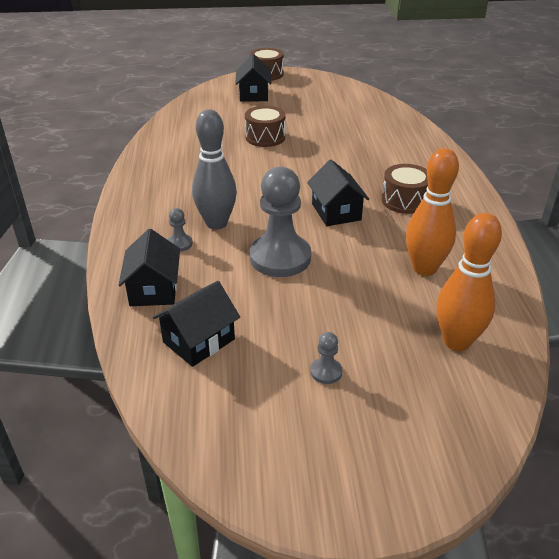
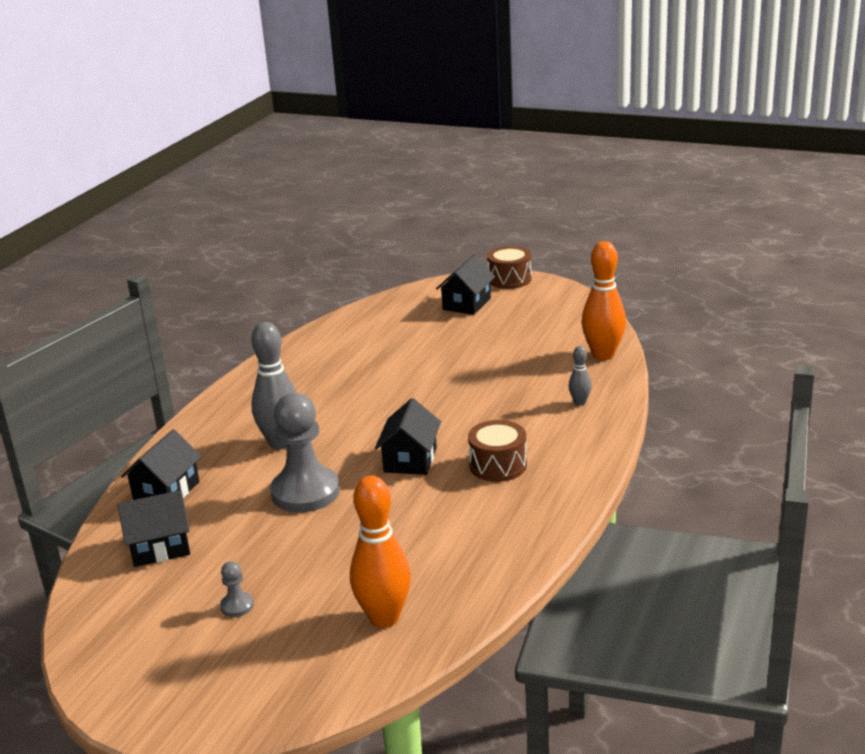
camera: 30 degrees right, 10 degrees down
(180, 244) = (228, 455): grey pawn -> none
(265, 137) = (425, 359): brown drum -> none
(409, 145) = (580, 402): none -> grey bowling pin
(424, 268) = (435, 541): orange bowling pin -> orange bowling pin (603, 355)

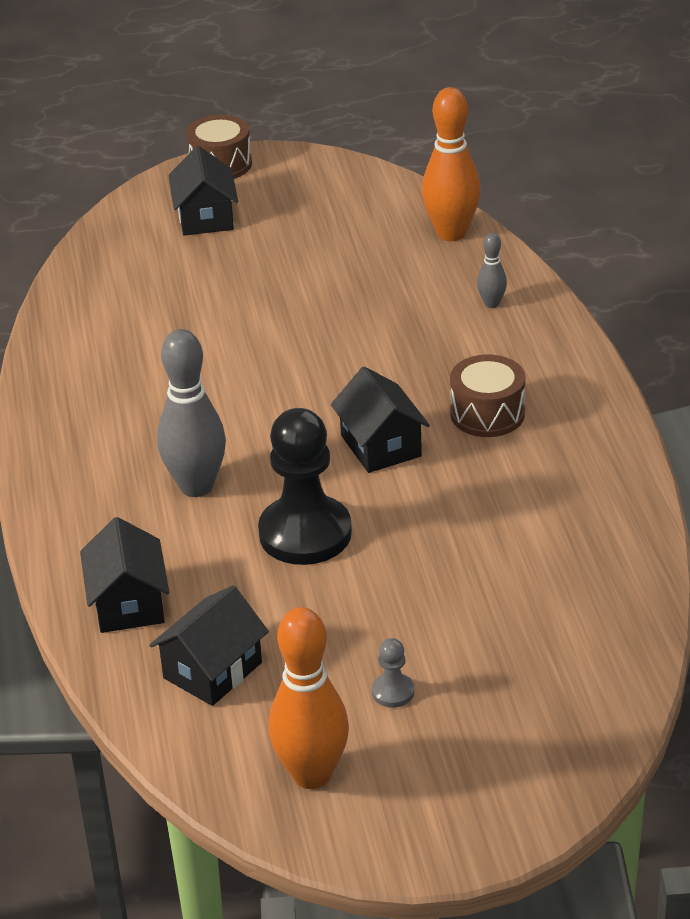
camera: 35 degrees left, 10 degrees up
(305, 492) = (305, 533): grey pawn -> black pawn
(384, 618) = (566, 631): orange bowling pin -> orange bowling pin (312, 774)

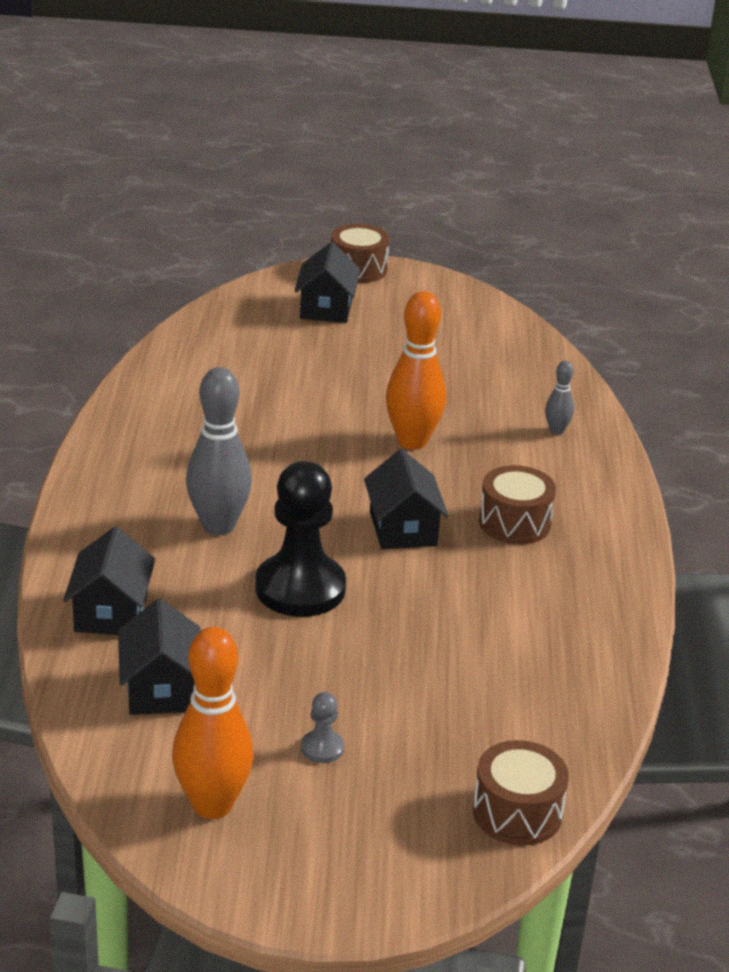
camera: 10 degrees right, 5 degrees down
(213, 670) = (161, 688): black house -> black house turned 60 degrees counterclockwise
(451, 233) = (543, 365): orange bowling pin -> orange bowling pin (412, 441)
(600, 709) = (517, 812): none -> brown drum

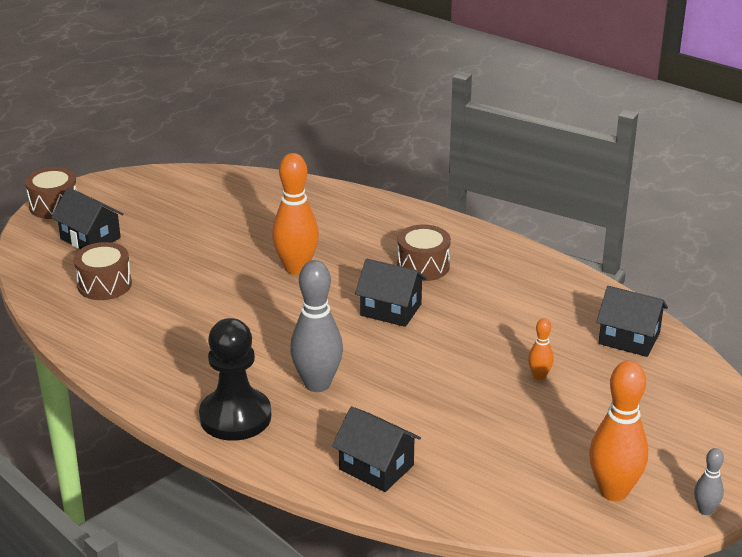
camera: 55 degrees left, 0 degrees up
(161, 688) = (480, 473): black house -> black house (629, 338)
(300, 588) = (419, 375): black pawn -> black pawn (235, 417)
(322, 748) = (589, 426): grey pawn -> none
(384, 678) = (539, 376): none -> orange bowling pin
(517, 812) = (694, 375): brown drum -> brown drum (104, 284)
(556, 431) = (340, 211): grey bowling pin -> grey bowling pin (705, 510)

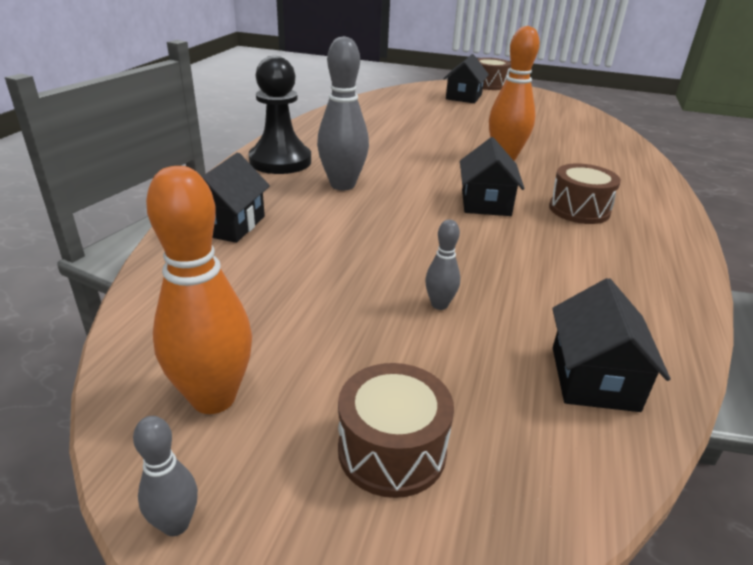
camera: 70 degrees right, 0 degrees up
(104, 284) = (414, 106): brown drum -> brown drum (392, 450)
(539, 376) = (439, 305): orange bowling pin -> grey bowling pin

